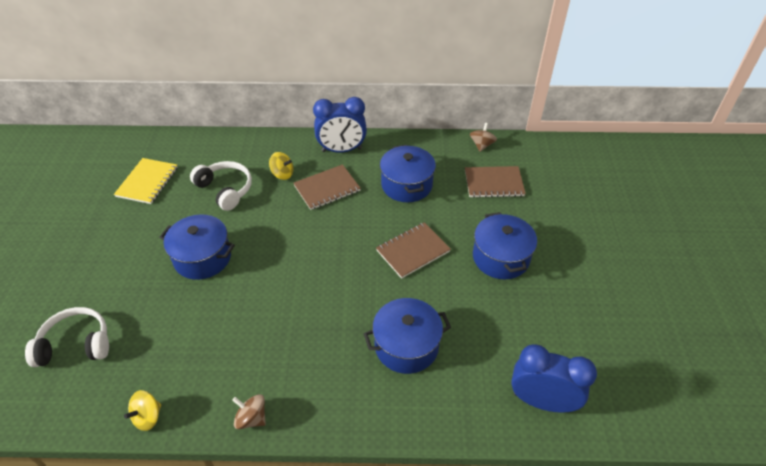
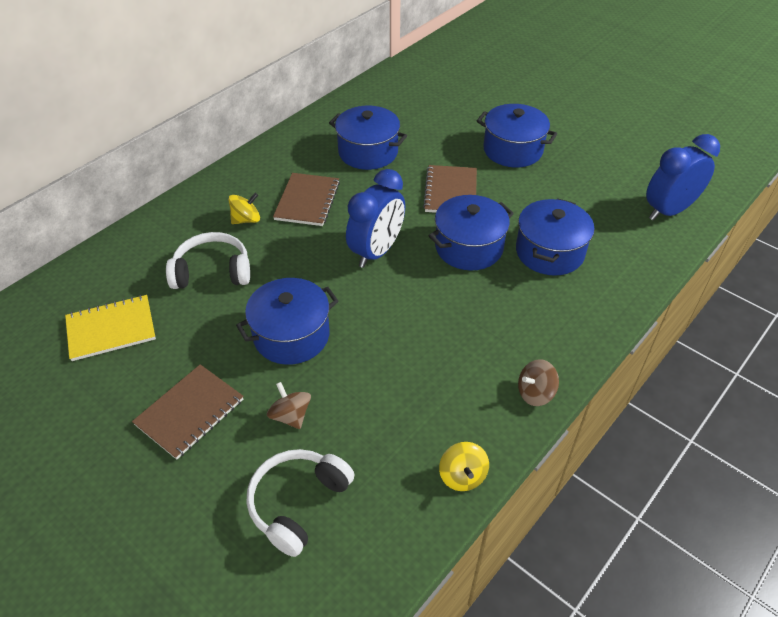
camera: 50 degrees left, 0 degrees up
(147, 182) = (111, 329): yellow notebook -> yellow notebook turned 75 degrees counterclockwise
(341, 150) = (268, 165): blue clock -> blue clock (377, 252)
(364, 295) = (469, 247): none -> blue pot
(481, 145) = (376, 86): brown spinning top -> brown spinning top (290, 416)
(494, 183) = (428, 106): brown notebook -> brown notebook (190, 412)

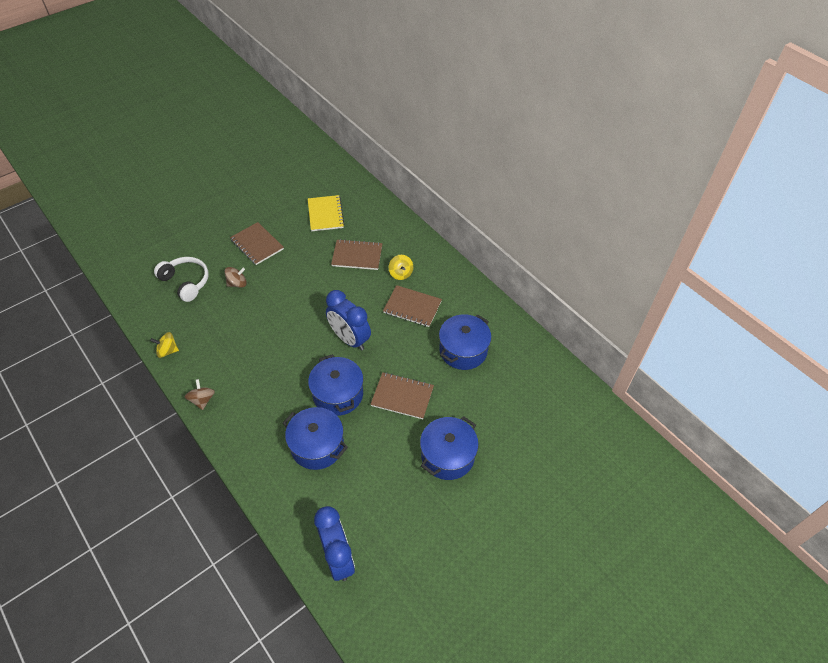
camera: 100 degrees right, 5 degrees up
(212, 271) = (357, 256): white headphones -> brown notebook
(291, 335) = (292, 288): blue pot -> none

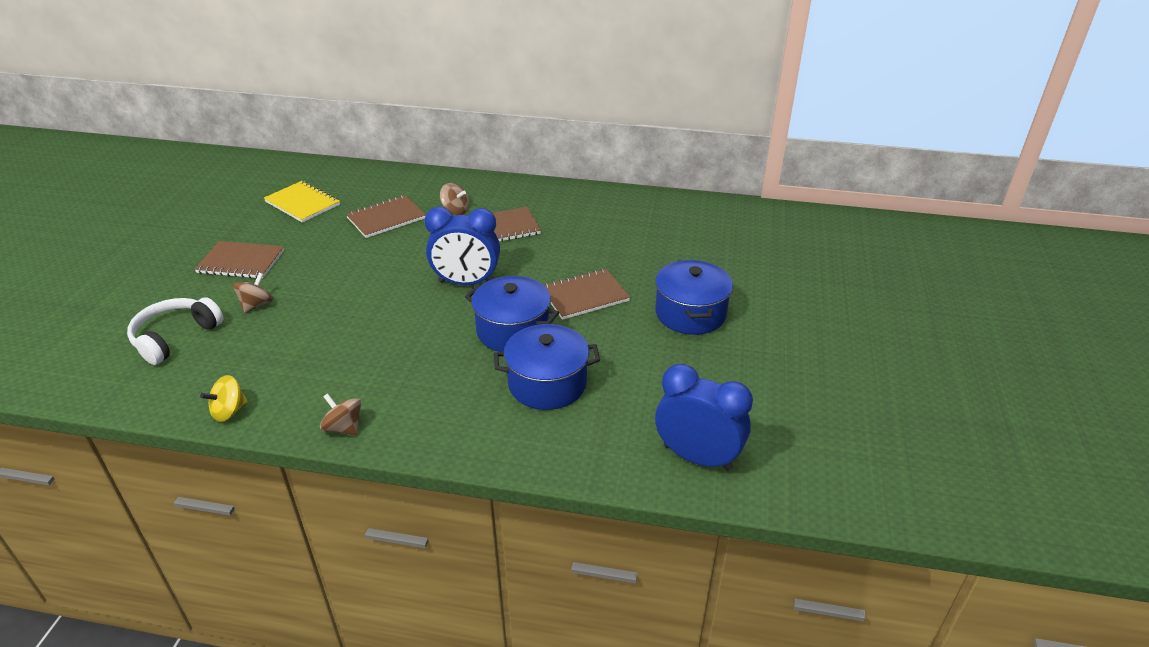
camera: 40 degrees left, 15 degrees down
(186, 282) = (175, 337): white headphones -> white headphones turned 60 degrees counterclockwise
(401, 274) = (455, 210): yellow spinning top -> brown spinning top
(463, 350) = (597, 234): blue pot -> none

